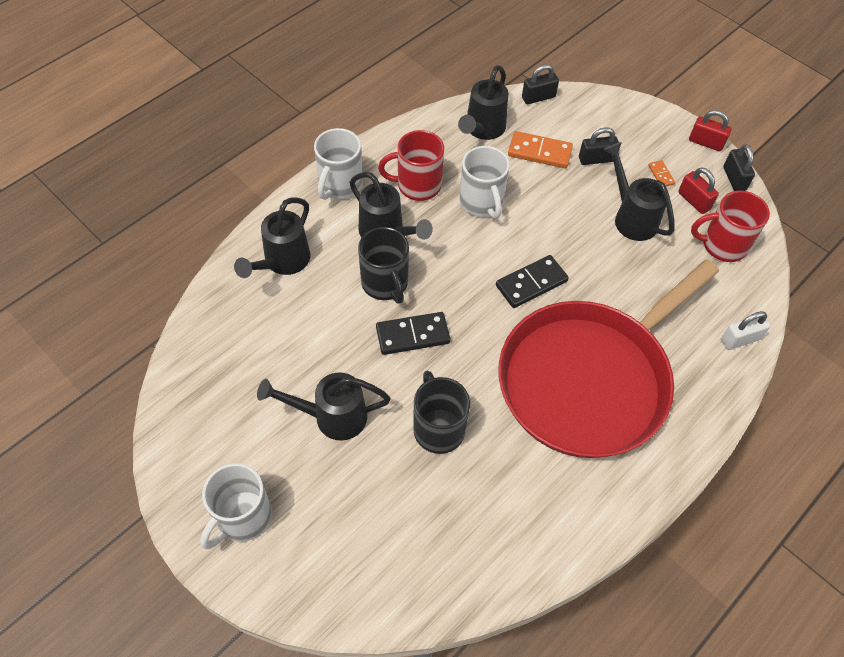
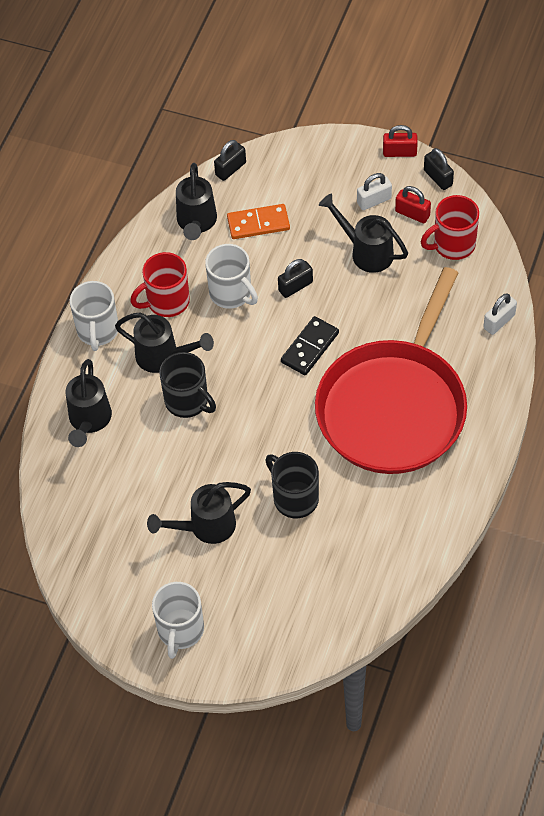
camera: 20 degrees left, 0 degrees up
(412, 335) = (234, 434): black domino -> none
(596, 159) = (311, 209): black padlock -> black padlock (295, 286)
(661, 175) = (374, 201): orange domino -> white padlock

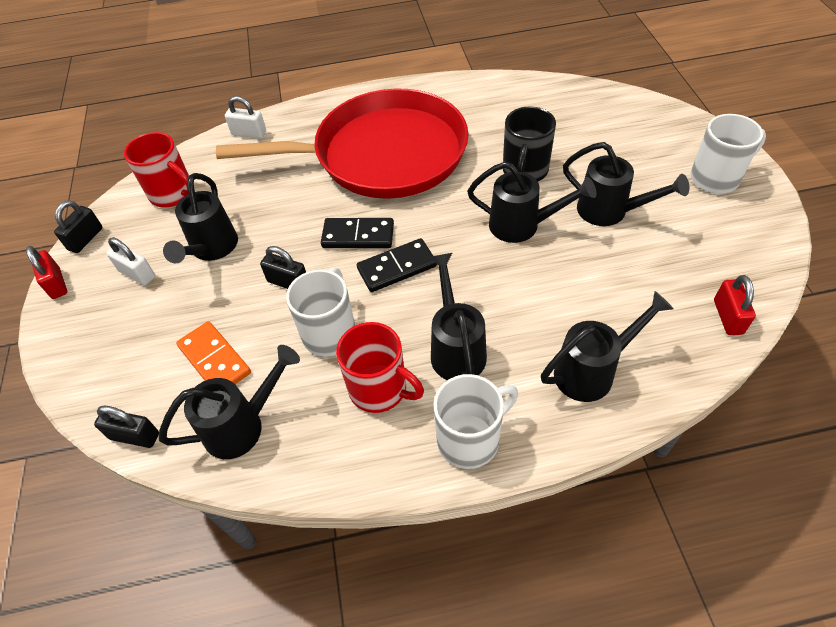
camera: 120 degrees left, 5 degrees down
(188, 401) = (493, 296): black mug -> none
(237, 459) = (522, 226): none -> black watering can
(259, 357) = (397, 268): none -> black domino
(412, 214) = (144, 237): red padlock -> red padlock (728, 317)

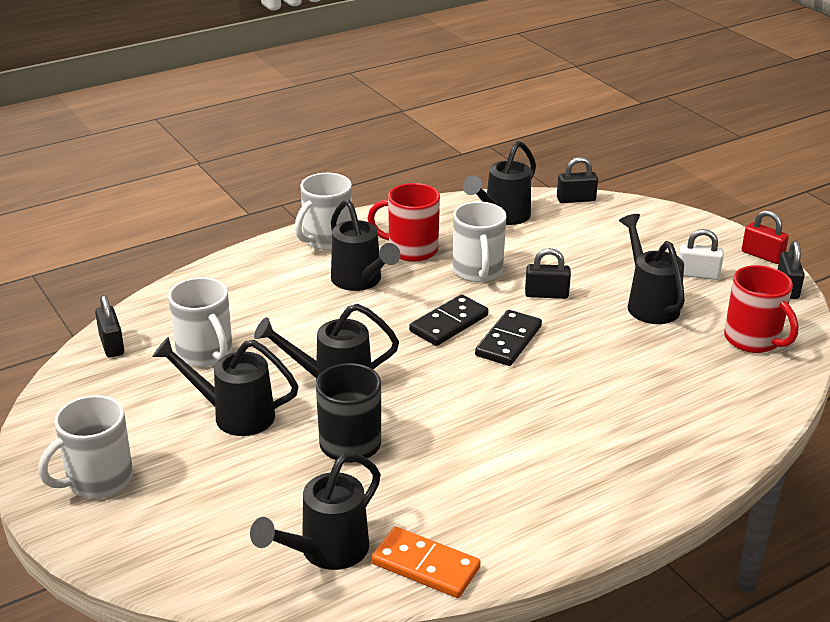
camera: 155 degrees right, 20 degrees down
(173, 194) = (753, 340): red mug -> red mug turned 135 degrees counterclockwise
(215, 359) = (560, 241): orange domino -> orange domino (425, 566)
(249, 133) = (748, 421): white padlock -> none
(358, 235) = (508, 341): black domino -> black domino turned 45 degrees counterclockwise
(382, 154) = (546, 428): red pan -> none
(592, 371) = (238, 289): black watering can -> black watering can (326, 552)
(631, 283) = (205, 353): none -> white mug
(728, 317) = (112, 345): red padlock -> black padlock

